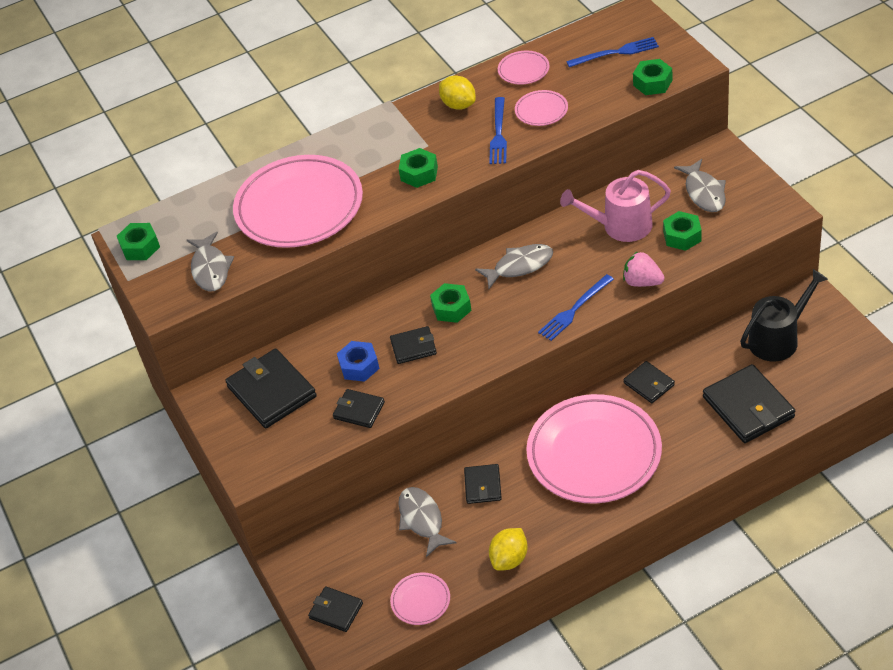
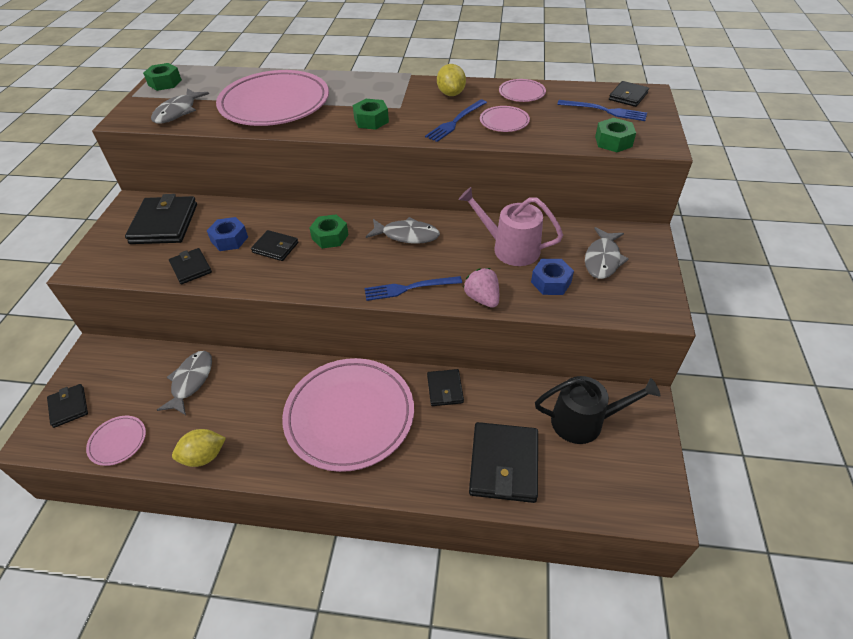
camera: 30 degrees right, 0 degrees up
(483, 486) = (253, 385): black wallet -> black wallet (628, 96)
(682, 236) = (551, 282): green nut -> blue nut

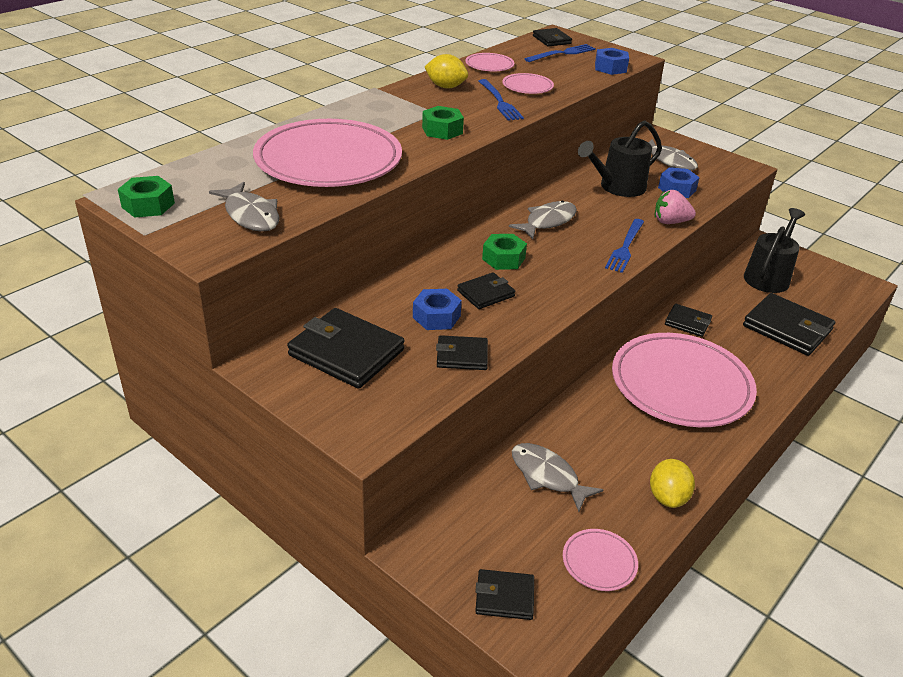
camera: 60 degrees left, 10 degrees down
(510, 248) = (618, 187): pink watering can -> black watering can
(613, 141) = (610, 68): green nut -> blue nut

